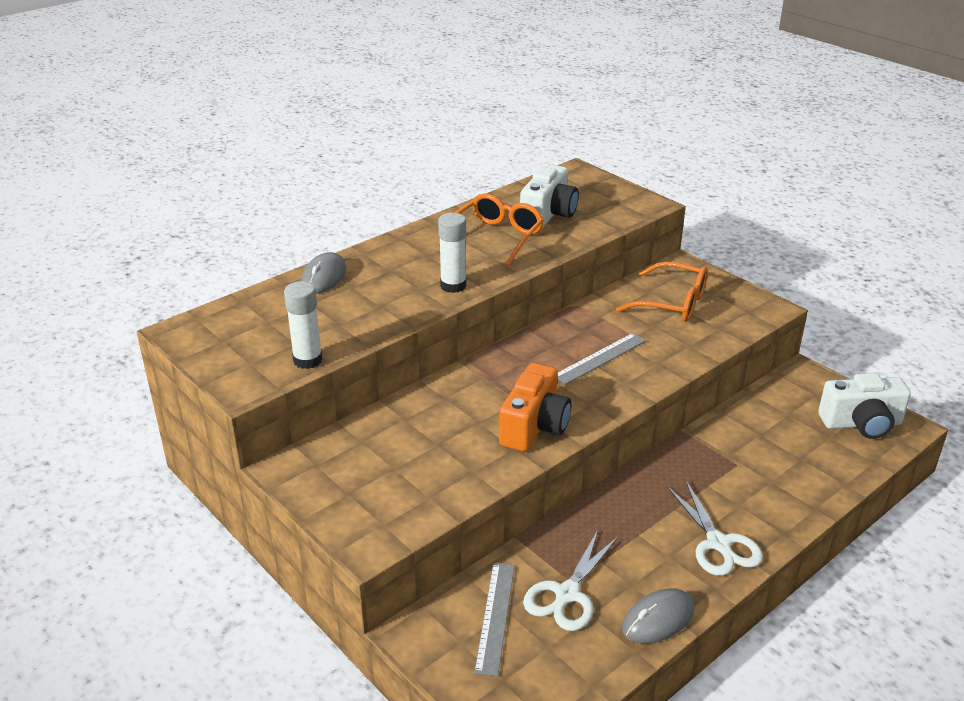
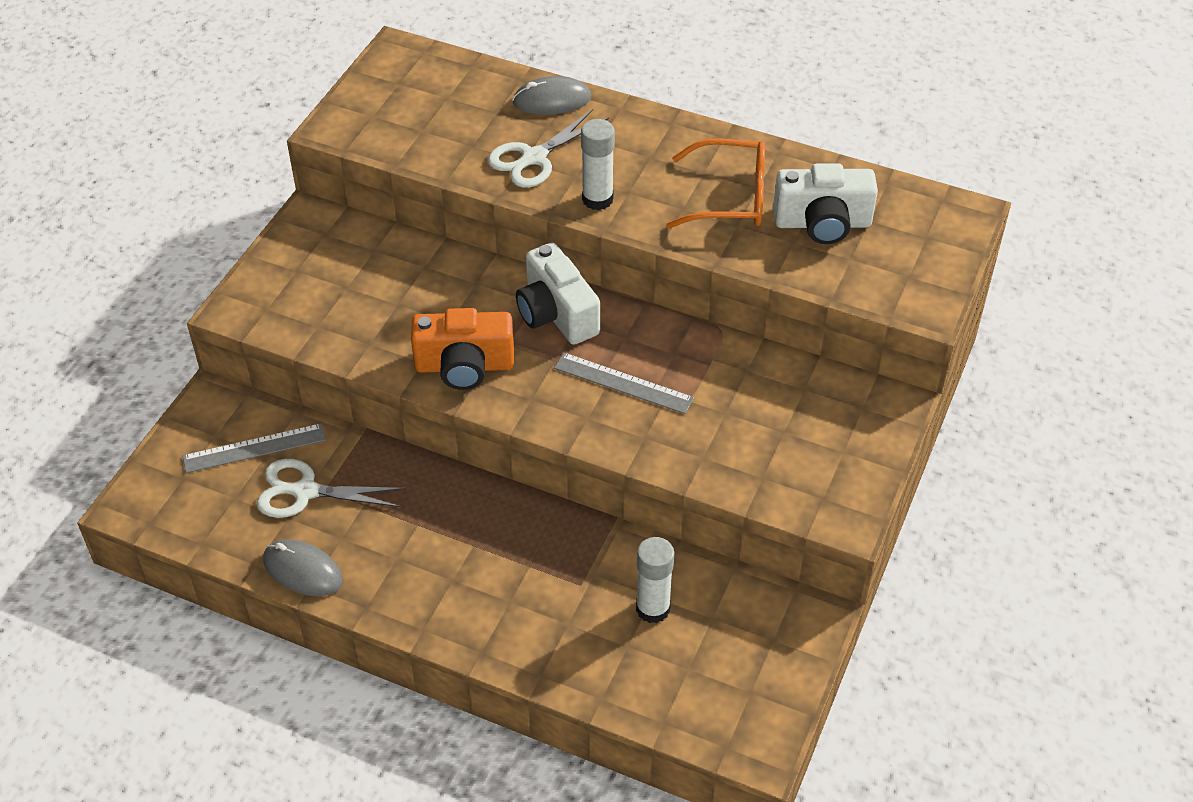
camera: 65 degrees right, 15 degrees up
(307, 360) = (397, 149): white glue stick -> white glue stick (653, 608)
(673, 303) = (790, 418): orange glasses -> none
(719, 544) = (434, 596): white scissors -> white scissors (533, 158)
(861, 423) = (737, 698): white camera -> white camera (556, 314)

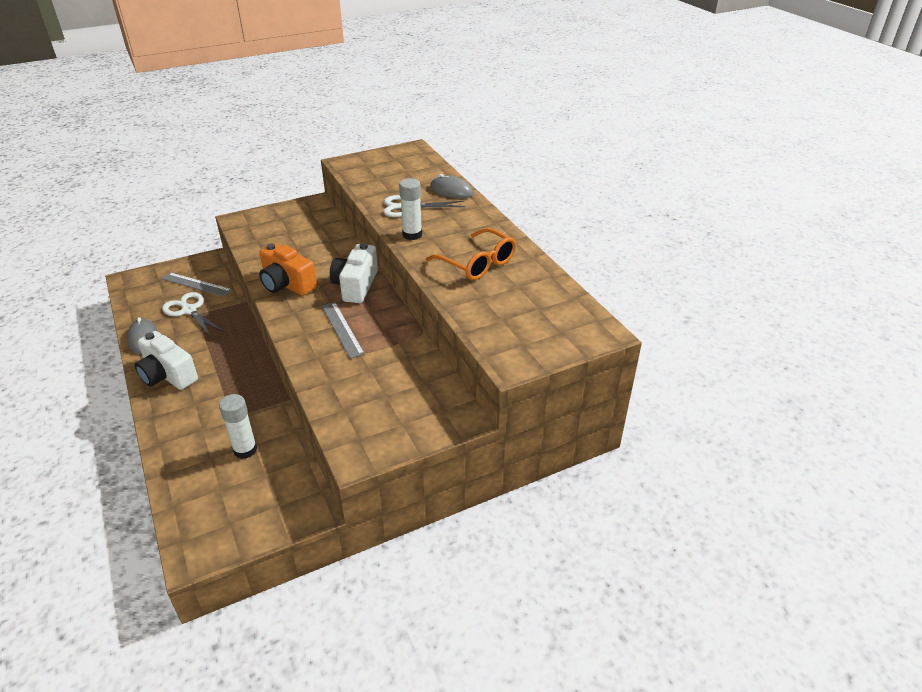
camera: 40 degrees right, 10 degrees down
(822, 223) = (510, 297): white camera -> white camera (168, 375)

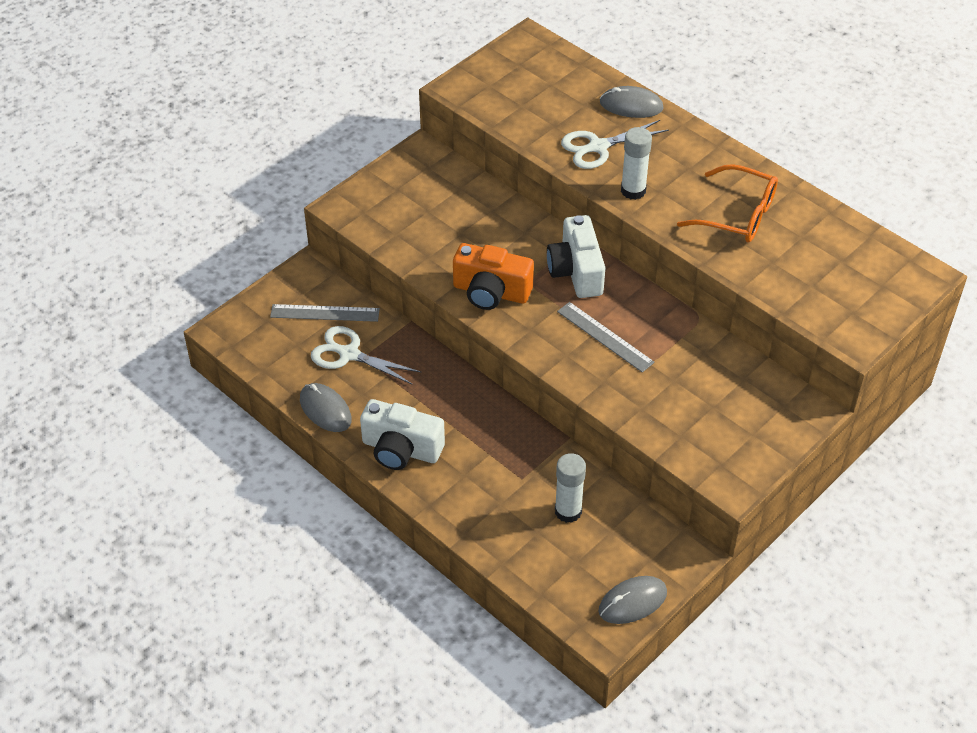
camera: 20 degrees left, 10 degrees up
(237, 535) = (632, 602): none -> grey mouse

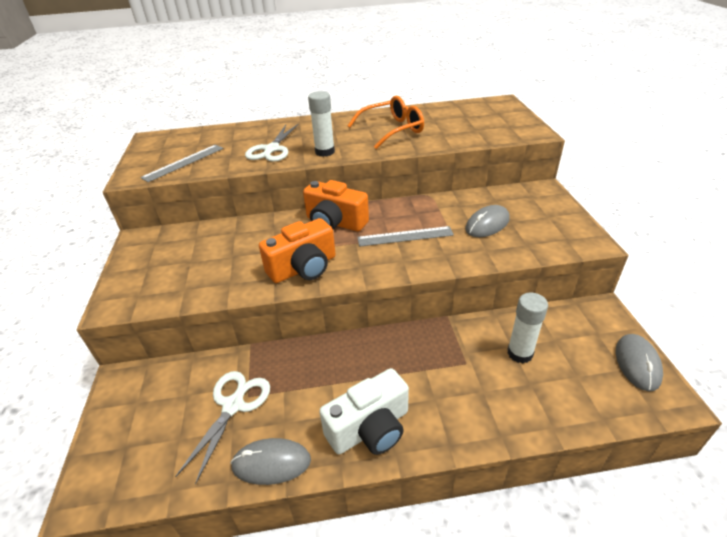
camera: 50 degrees left, 10 degrees down
(325, 313) = (174, 396): grey ruler -> grey ruler (184, 162)
(348, 354) = (233, 405): white scissors -> white scissors turned 135 degrees clockwise
(576, 271) = (335, 223): white camera -> orange camera
(631, 105) = (260, 128): grey mouse -> grey mouse (487, 224)

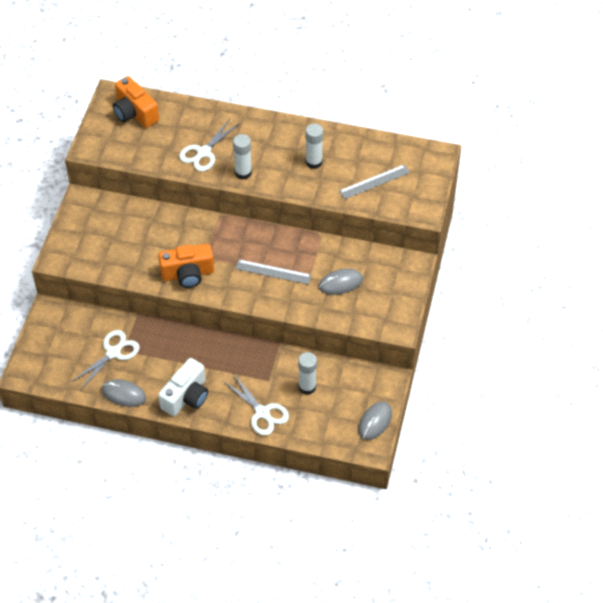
camera: 20 degrees right, 15 degrees up
(184, 162) = (130, 144): grey ruler -> grey ruler (374, 182)
(335, 223) = (230, 238): orange camera -> orange camera (135, 113)
(370, 428) = (186, 397): white camera -> white camera turned 45 degrees counterclockwise
(392, 130) = (314, 162): orange glasses -> white glue stick
(491, 409) = (262, 413): none -> white scissors

